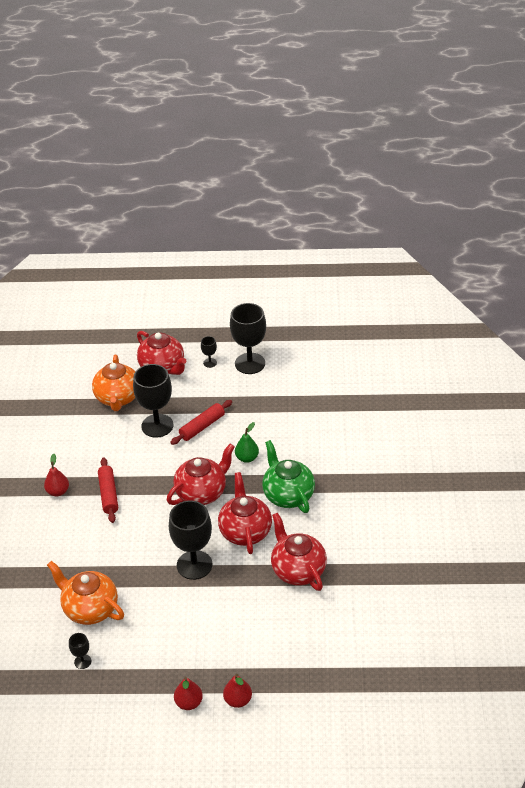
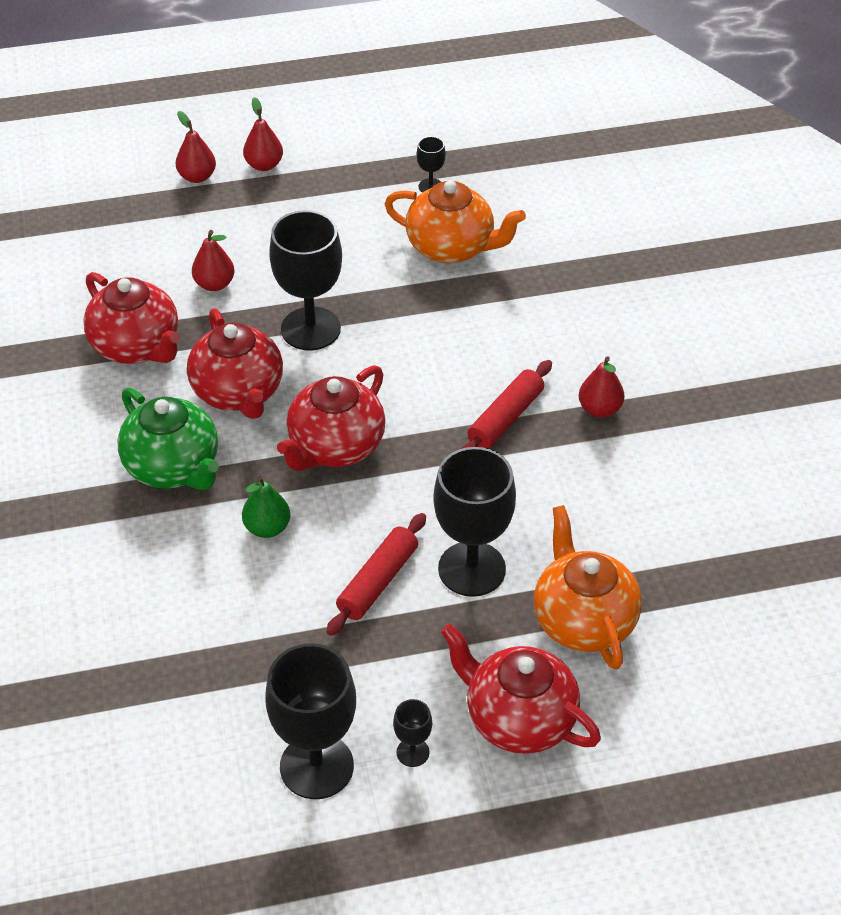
camera: 165 degrees right, 5 degrees up
(108, 494) = (505, 418): red rolling pin -> red rolling pin turned 60 degrees clockwise
(244, 606) = (214, 284): none -> red pear

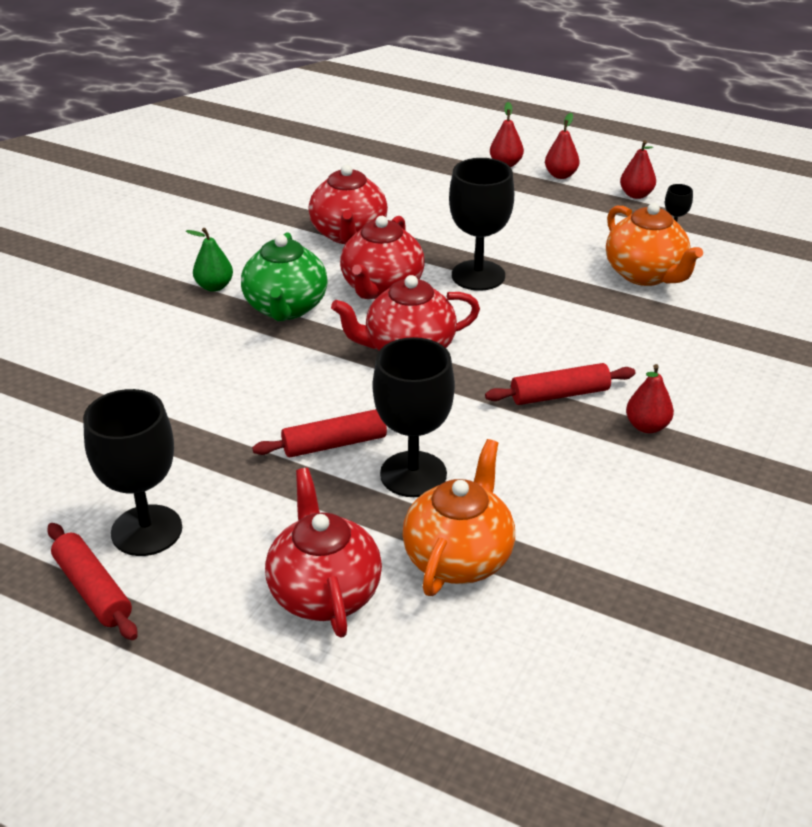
camera: 40 degrees right, 10 degrees down
(214, 284) = (443, 223): red pear -> red pear (636, 195)
(267, 528) = (301, 372): green pear -> green pear (214, 286)
(337, 847) = (93, 590): none -> red rolling pin
(412, 752) = (220, 564): black goblet -> none

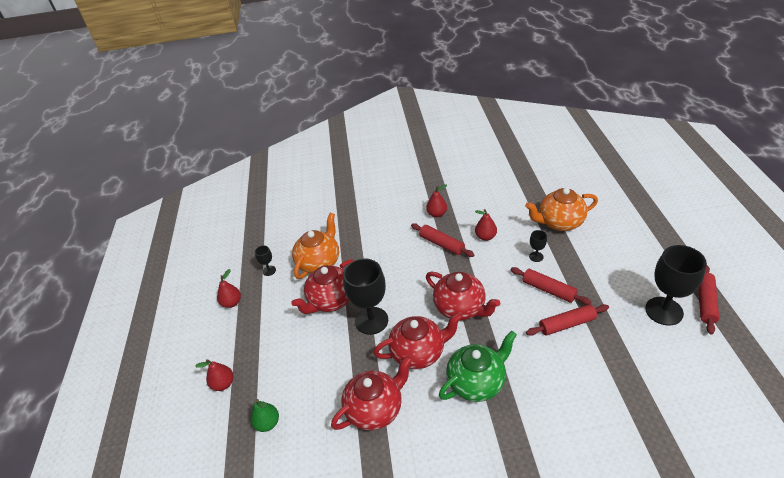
camera: 120 degrees left, 5 degrees up
(214, 286) = (492, 437): green pear -> green pear (267, 423)
(259, 422) = (567, 324): none -> red rolling pin
(324, 592) = (617, 243): red teapot -> red teapot (330, 301)
(413, 474) = (536, 257): black goblet -> black goblet, size x0.45
(561, 175) = (224, 347): red pear -> red pear (485, 237)

